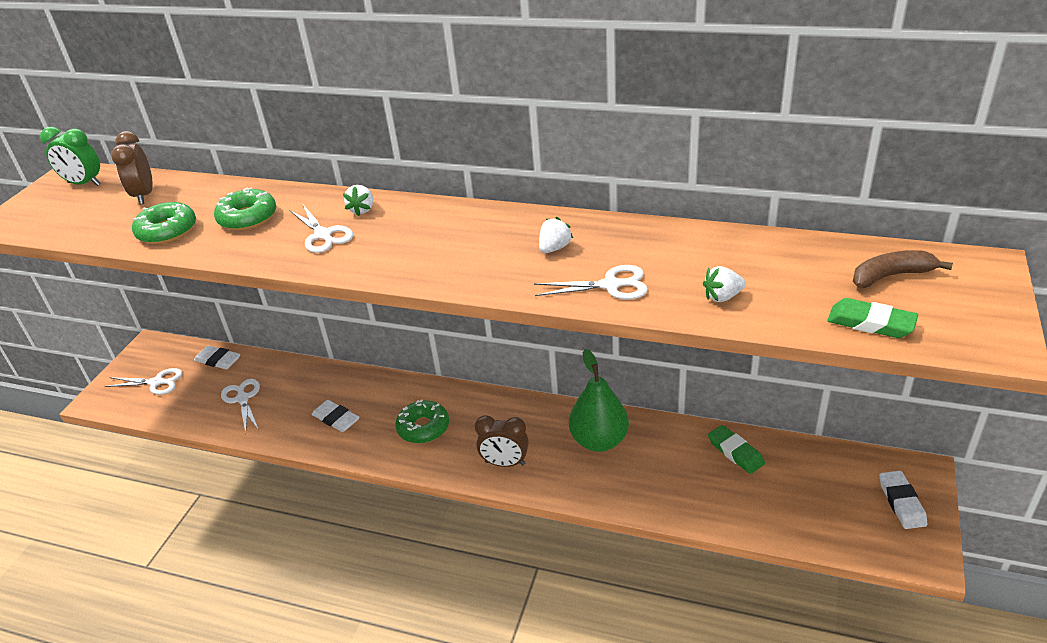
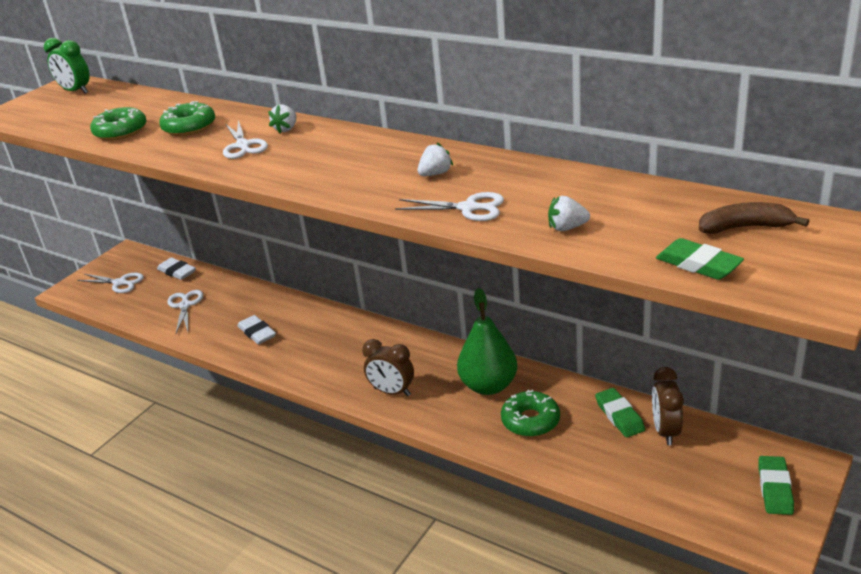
camera: 15 degrees right, 5 degrees down
(144, 195) = (117, 104): brown clock -> brown clock (665, 431)
(423, 427) = (330, 351): green donut -> green donut (530, 421)
(901, 502) = (775, 488): white eraser -> green eraser

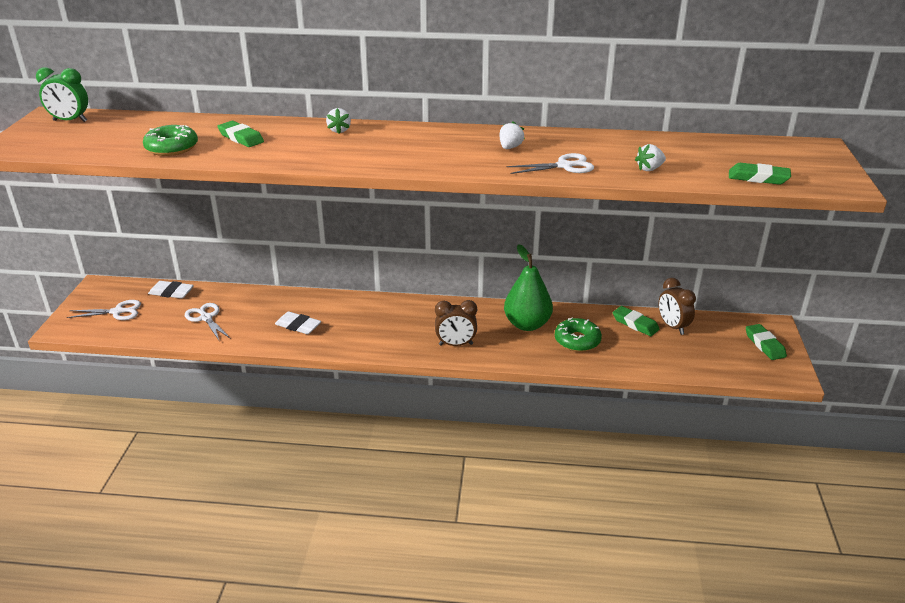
camera: 30 degrees left, 0 degrees up
(189, 127) = (241, 138): green donut -> green eraser
(243, 145) = (314, 146): white scissors -> none
(745, 227) = (760, 154): brown banana -> none

